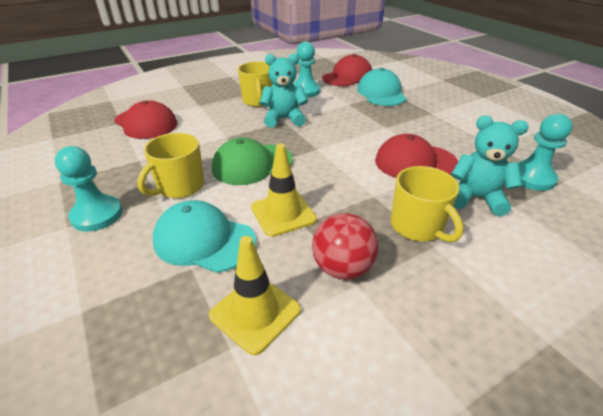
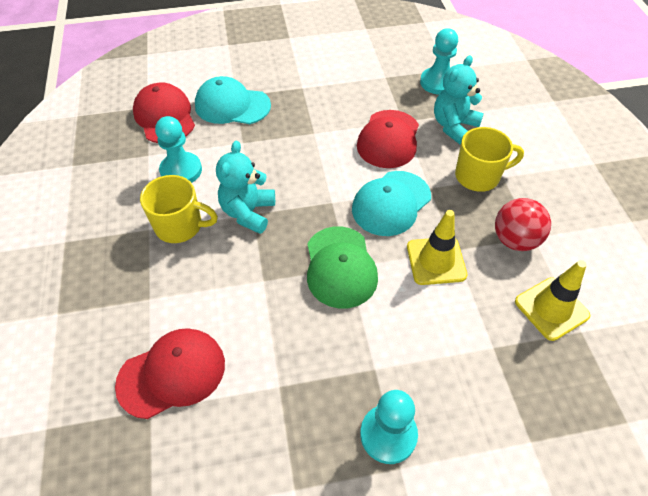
camera: 70 degrees left, 15 degrees up
(180, 186) = (359, 344): yellow mug -> none
(204, 240) = (458, 332): turquoise cap -> turquoise cap (391, 203)

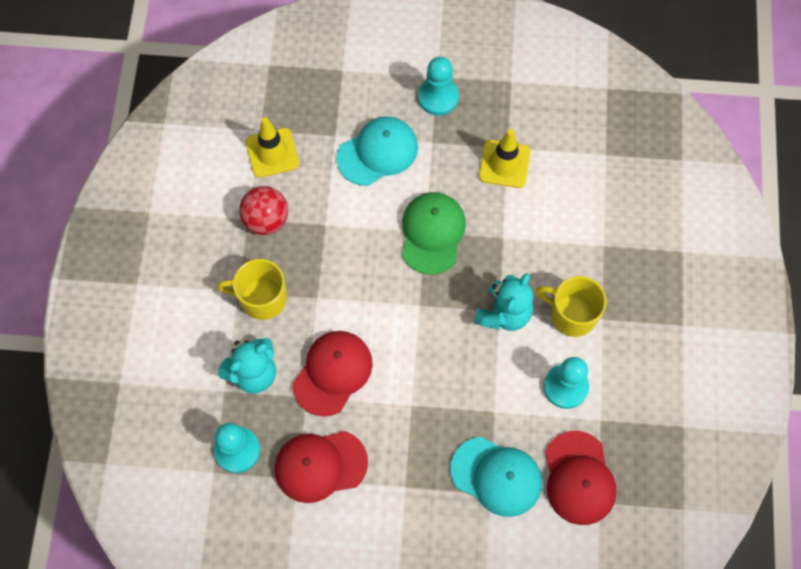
camera: 165 degrees left, 15 degrees up
(172, 373) = (588, 176): red cap -> red cap (320, 465)
(391, 203) = (362, 289): turquoise cap -> turquoise cap (377, 152)
(436, 261) = (346, 218): yellow traffic cone -> yellow traffic cone (504, 164)

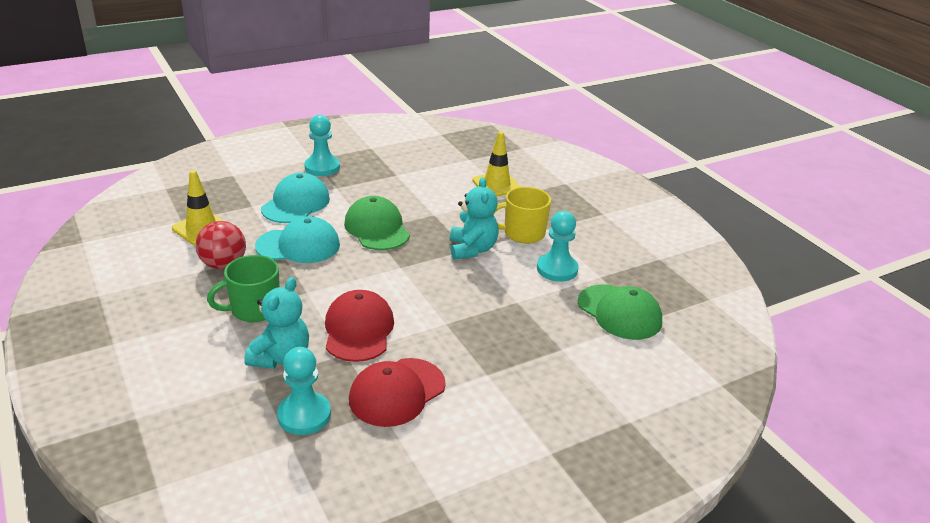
camera: 35 degrees left, 35 degrees down
(261, 298) = (254, 309): yellow mug -> green mug
(496, 476) = (556, 336): turquoise cap -> turquoise cap (298, 245)
(504, 164) = (401, 182): yellow traffic cone -> yellow traffic cone (496, 185)
(579, 478) = (619, 312): red cap -> green cap

